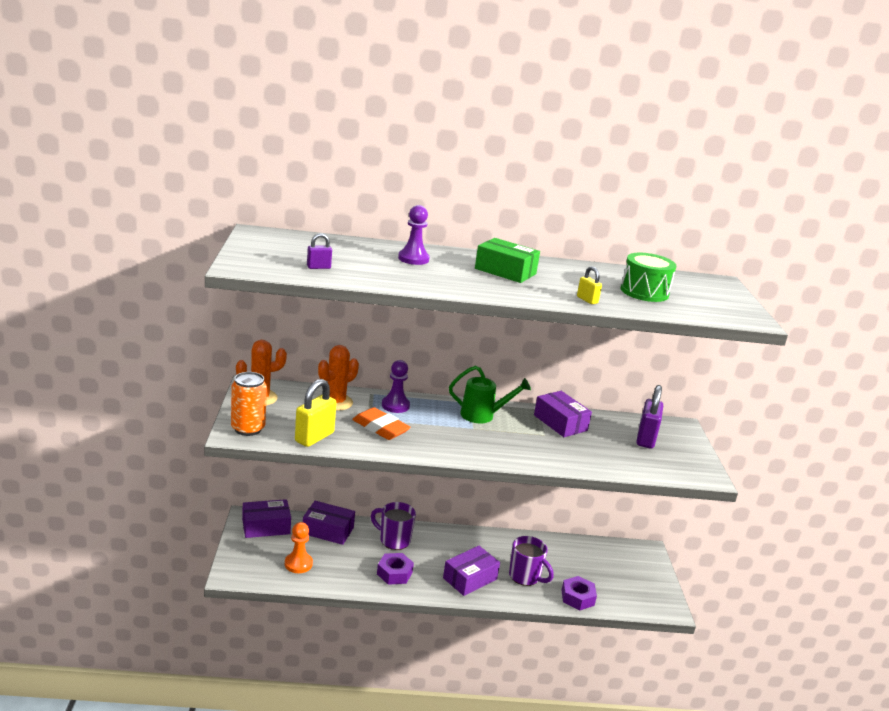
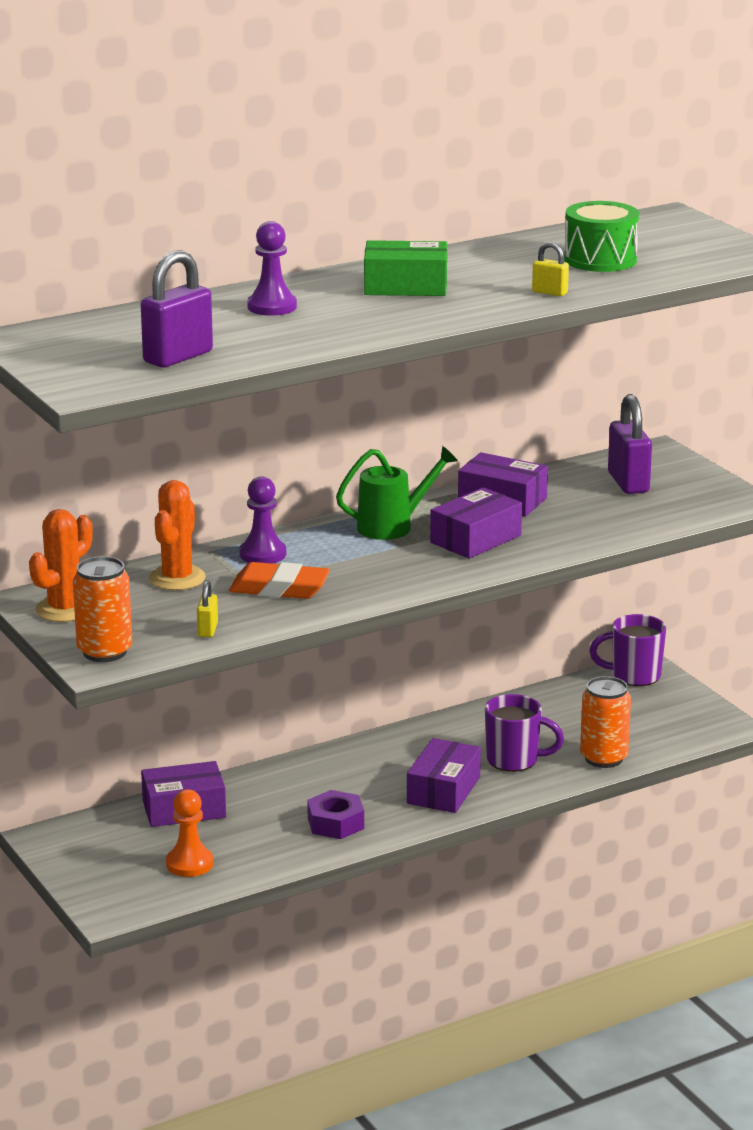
camera: 25 degrees left, 0 degrees up
(266, 526) = (87, 838): purple box -> purple box (475, 539)
(314, 437) = (207, 630): yellow padlock -> yellow padlock, size x0.51
(318, 267) = (178, 357): purple padlock -> purple padlock, size x1.96
(394, 540) = (291, 785): purple mug -> purple mug (634, 676)
(577, 597) = (603, 758): purple nut -> orange can

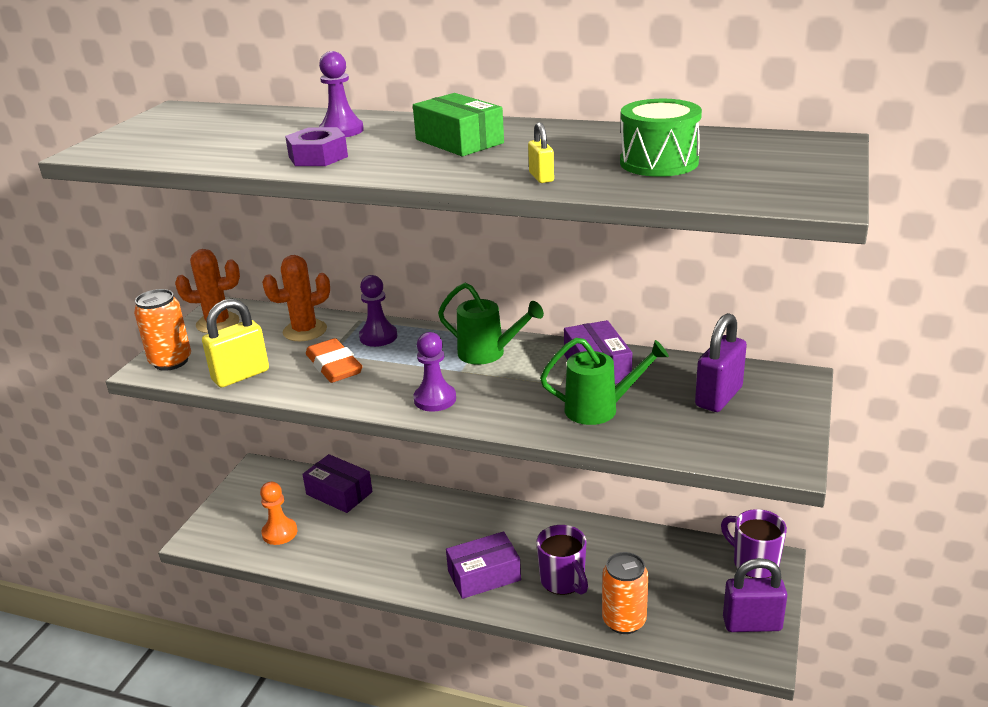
camera: 50 degrees right, 5 degrees up
(178, 357) = (194, 147): purple padlock -> purple padlock (752, 624)
(207, 630) = (241, 375): yellow padlock -> yellow padlock, size x1.96
(335, 823) = (389, 557): purple nut -> purple nut (318, 157)
(424, 571) = (435, 399): none -> purple pawn
(475, 539) = (517, 390): purple box -> none
(563, 524) = (599, 409): none -> green watering can

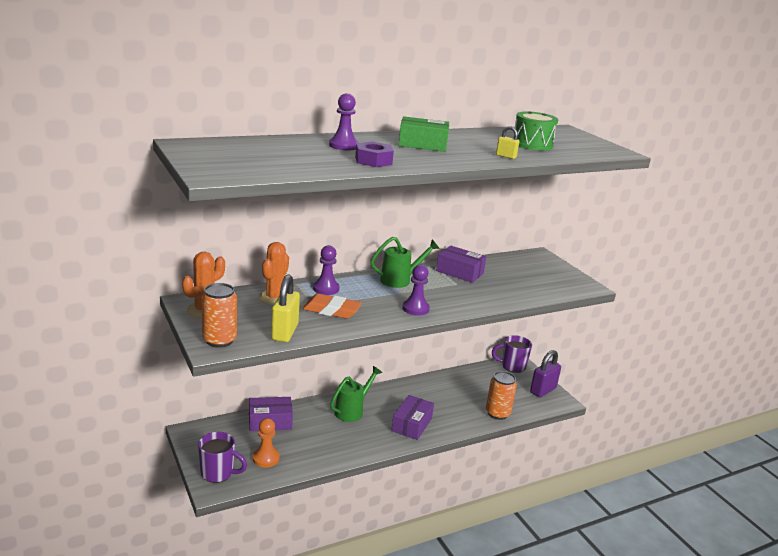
camera: 50 degrees left, 5 degrees down
(563, 581) = (450, 409): purple mug -> purple mug (218, 473)
(599, 409) = (492, 289): green watering can -> green watering can (352, 411)
(718, 397) = (526, 270): purple padlock -> none

